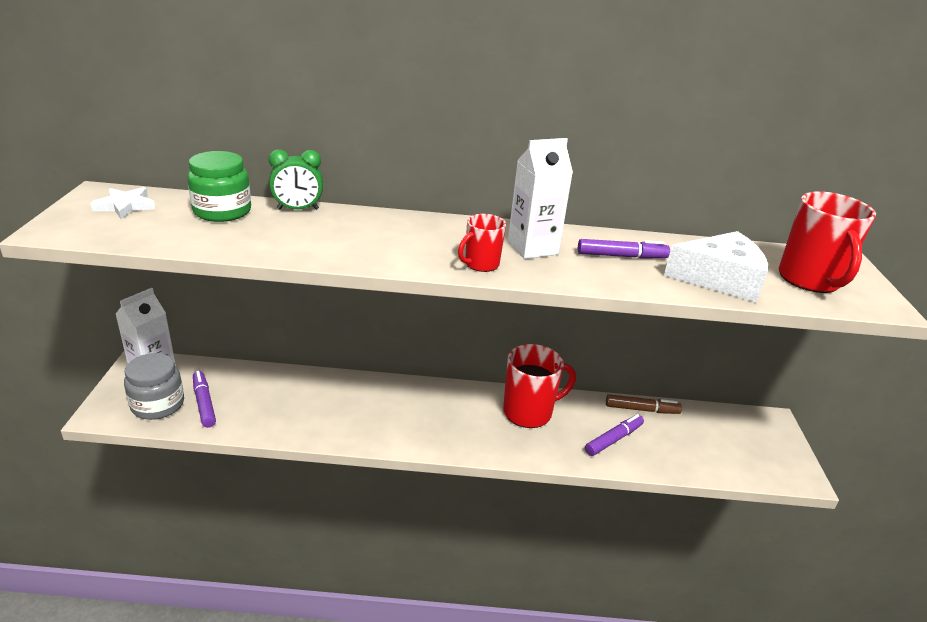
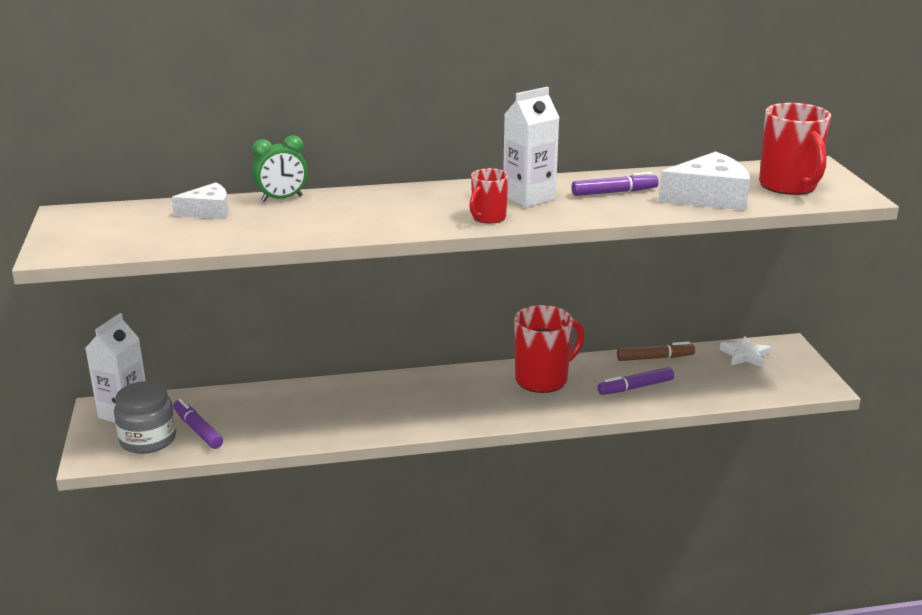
camera: 10 degrees left, 5 degrees down
(125, 206) = (106, 221): white star -> white star (745, 355)
(222, 211) = (208, 211): green jar -> white cheese
(613, 439) = (635, 387): purple marker -> purple marker turned 150 degrees counterclockwise

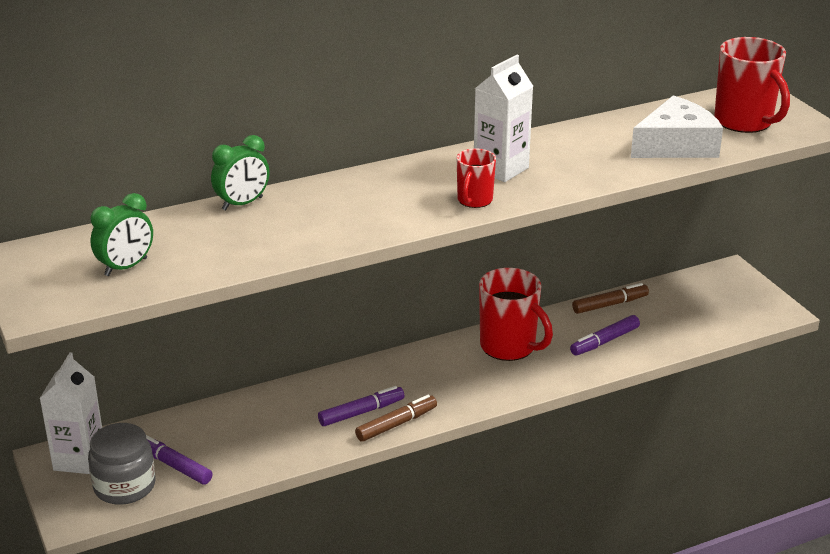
camera: 15 degrees left, 5 degrees up
(150, 231) = (126, 267): none -> green clock
(208, 211) = (172, 231): white cheese -> none
(407, 427) = (396, 424): none -> brown marker
(543, 379) = (509, 347): red mug -> red mug turned 90 degrees clockwise
(614, 192) = (581, 151): purple marker -> purple marker (361, 412)
(745, 355) = (696, 288): white star -> none

